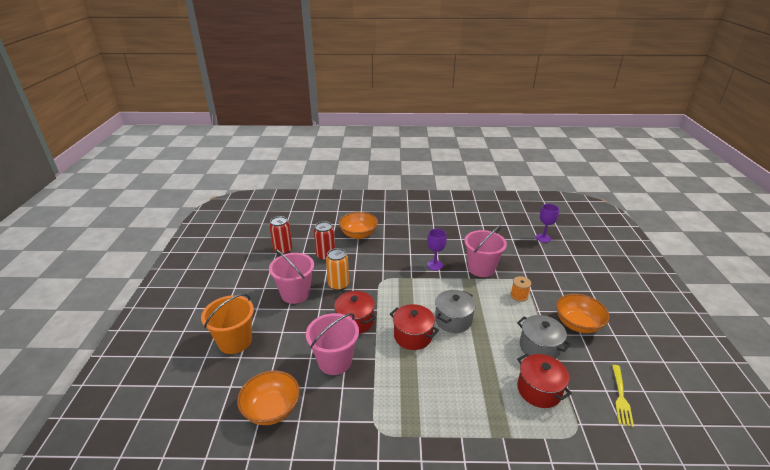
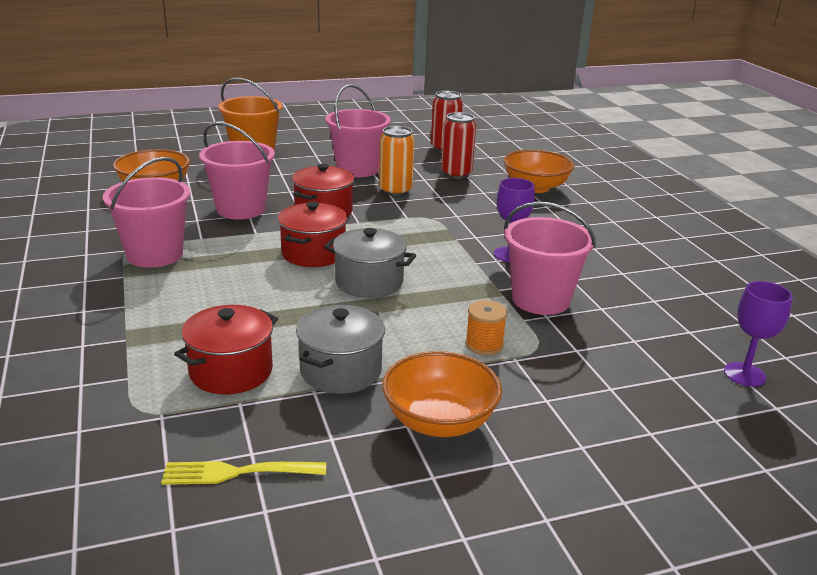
camera: 70 degrees right, 5 degrees down
(392, 416) = (155, 255): none -> pink bucket

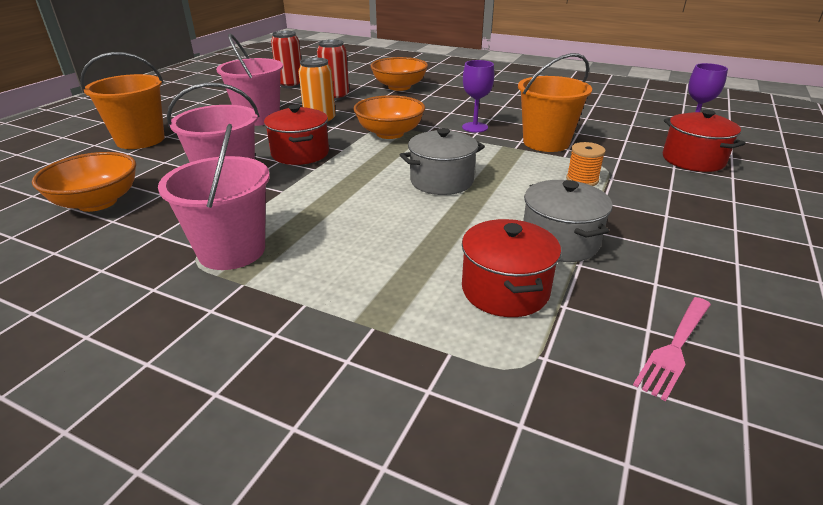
camera: 45 degrees left, 5 degrees up
(239, 472) = (675, 347): yellow fork -> pink fork
(313, 253) = (361, 183): red pot -> red pot (693, 160)
(439, 421) = (667, 232): orange bowl -> orange bowl (390, 133)
(540, 300) = (546, 142): pink bucket -> orange bucket

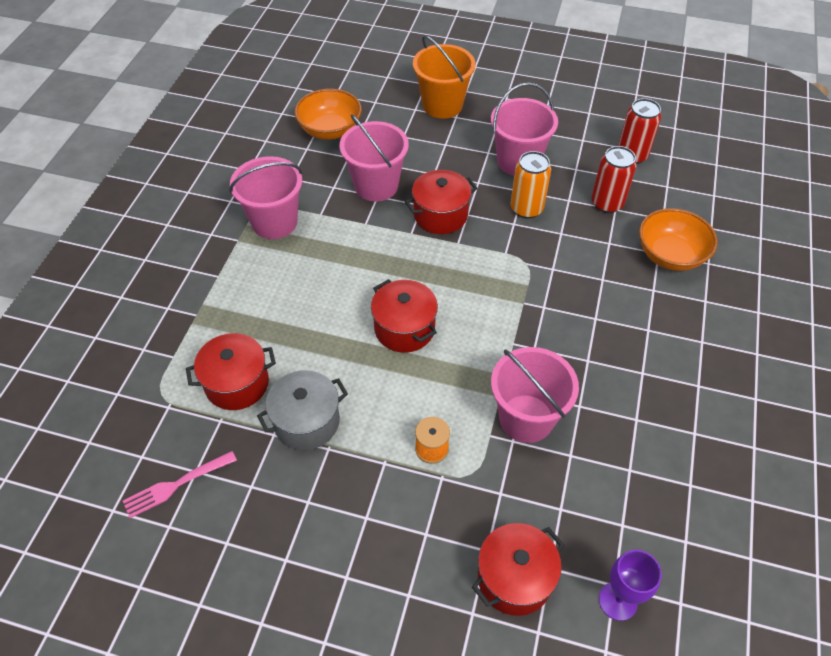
camera: 80 degrees right, 20 degrees up
(390, 133) = (510, 271): orange bowl -> none
(441, 181) = (404, 328): grey pot -> red pot
(475, 127) = (552, 346): purple goblet -> none
(546, 142) = (526, 418): orange bucket -> pink bucket
(675, 347) = (177, 484): pink fork -> pink fork turned 60 degrees counterclockwise

